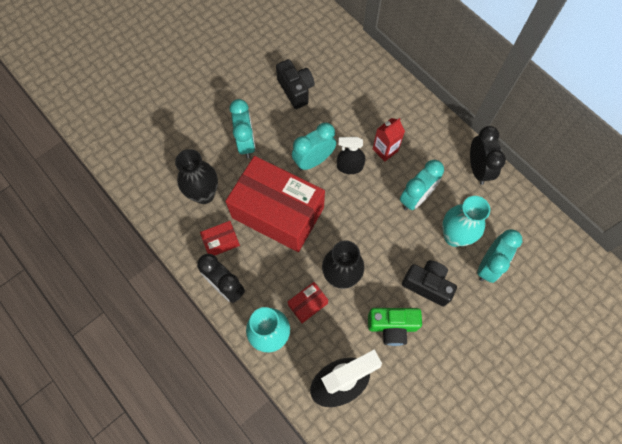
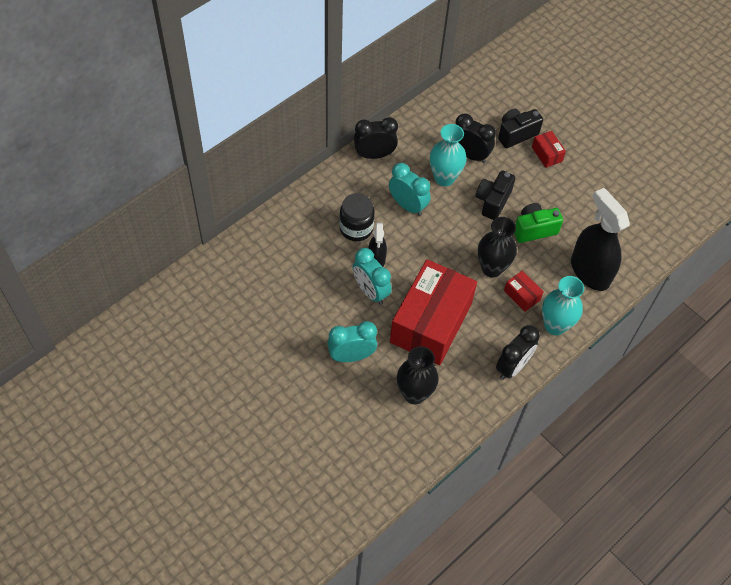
camera: 95 degrees left, 10 degrees down
(221, 241) = (466, 373): red box -> red box (547, 154)
(296, 90) = (283, 309): black camera -> black camera (516, 134)
(385, 150) = (356, 228): red carton -> black jar
(392, 327) = (534, 229): green camera -> green camera turned 105 degrees counterclockwise
(488, 265) = (470, 155): turquoise clock -> black clock

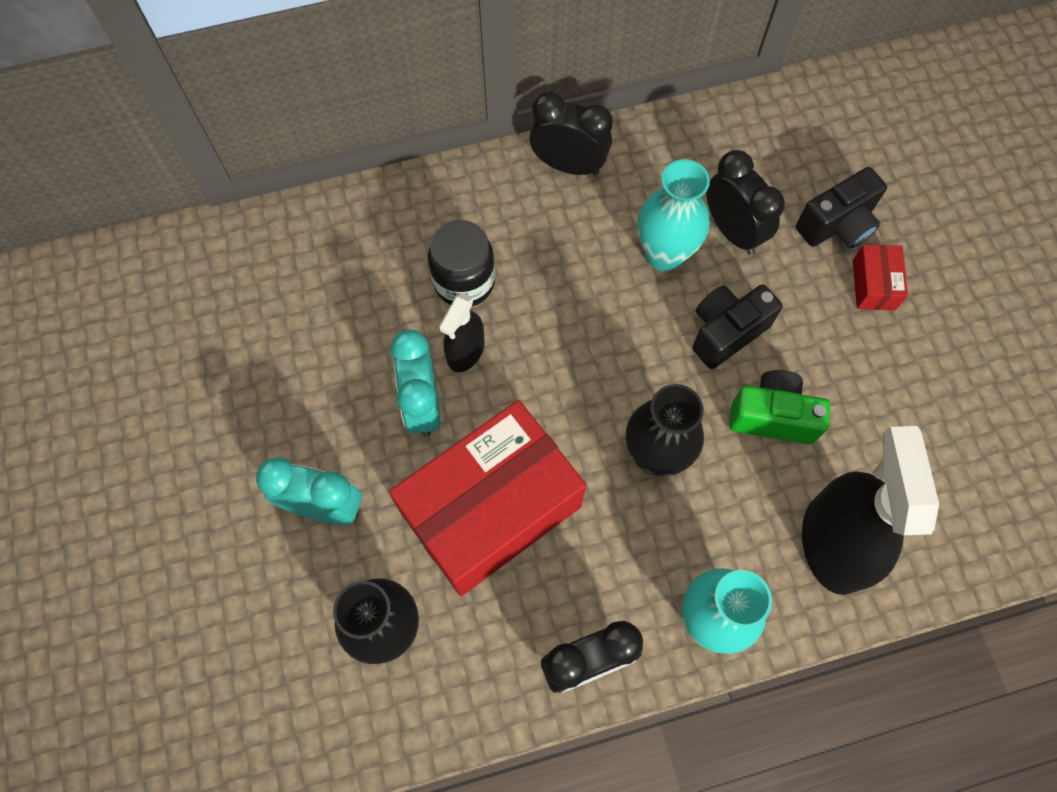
camera: 30 degrees right, 10 degrees up
(407, 205) = (573, 277): turquoise clock -> none
(516, 134) = (837, 225): black camera -> black camera turned 150 degrees clockwise
(522, 295) = (681, 532): red box -> none

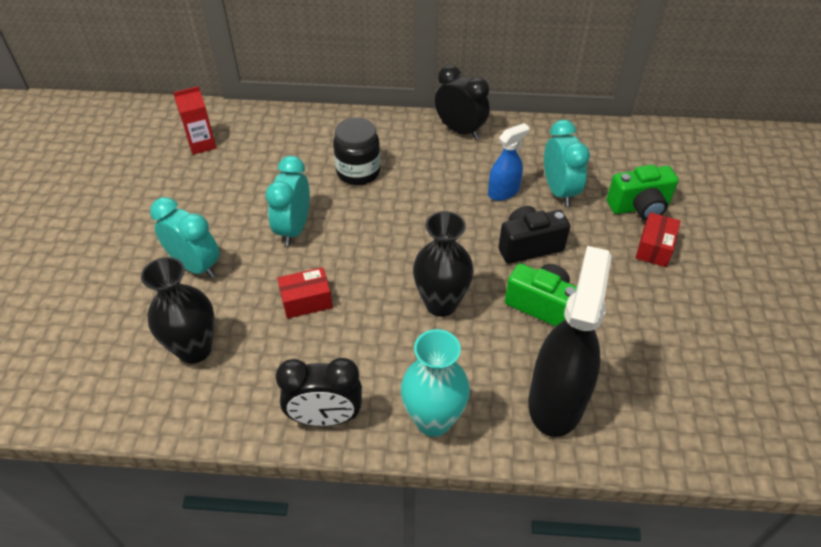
camera: 20 degrees right, 20 degrees down
(224, 302) = (202, 144): none -> red carton
(465, 351) = (338, 208): black spray bottle -> none
(491, 509) = (306, 301): red box -> red box, size x0.40
(664, 254) = (503, 192): turquoise vase -> blue spray bottle
(732, 231) = (559, 191): black clock -> turquoise clock
(837, 225) = (639, 207): black camera -> green camera

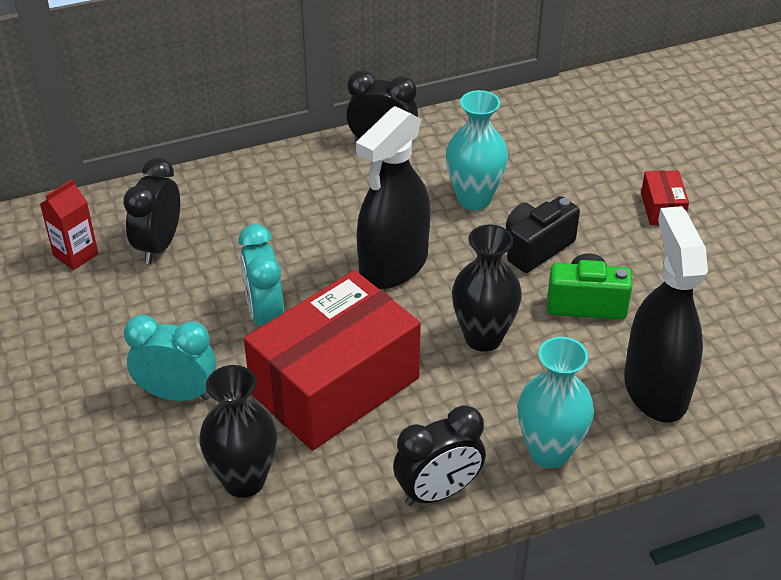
camera: 25 degrees left, 5 degrees down
(258, 155) = (159, 245): none -> black clock
(306, 301) = (335, 386): red box -> red box, size x2.48
(358, 172) = (296, 228): black jar -> none
(409, 223) = (393, 265): none -> black spray bottle
(503, 192) = (474, 199): blue spray bottle -> turquoise vase
(559, 191) = (532, 180): turquoise clock -> none
(639, 207) = (624, 171): green camera -> none

